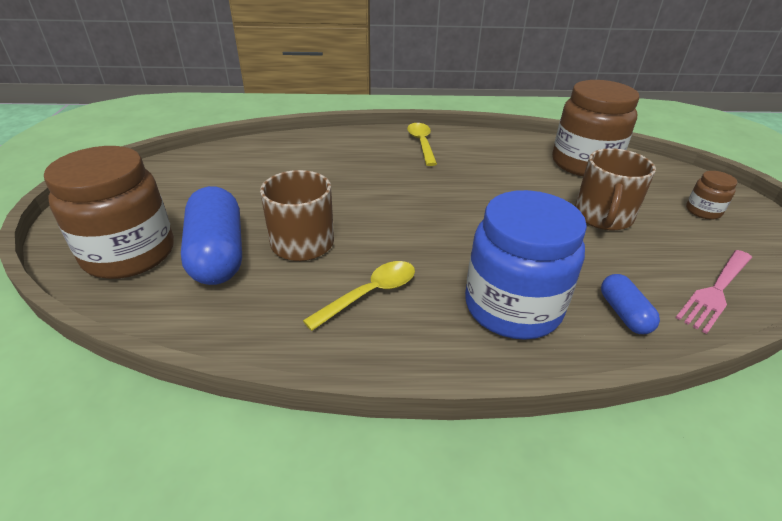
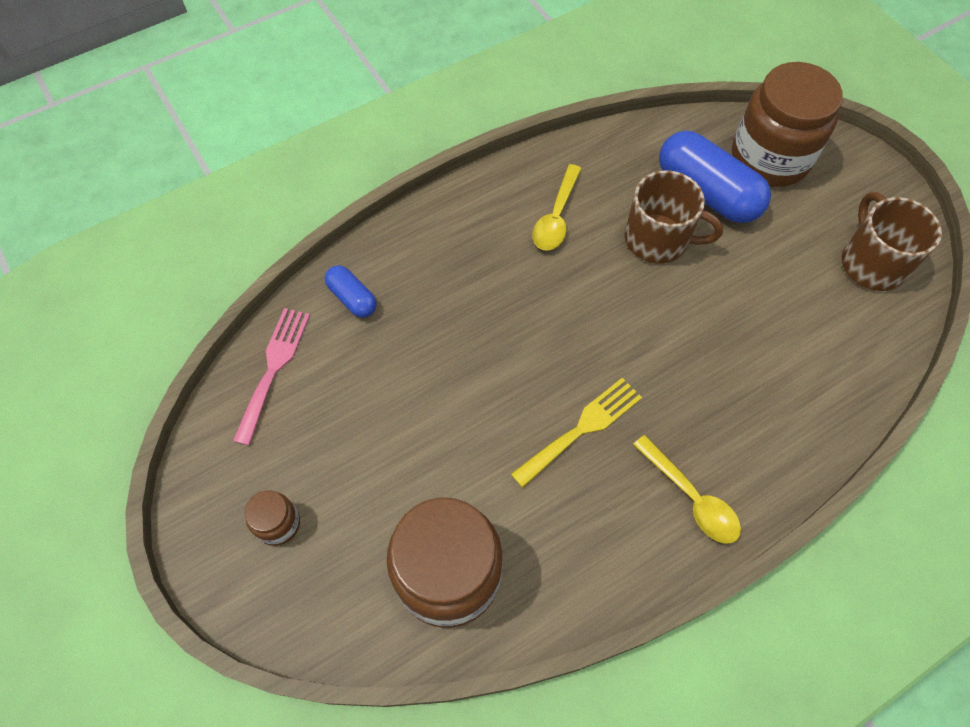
camera: 150 degrees right, 25 degrees up
(462, 181) = (582, 428): none -> yellow fork
(512, 307) = (442, 260): blue jar -> none
(603, 217) = (395, 441): brown mug -> brown mug (871, 263)

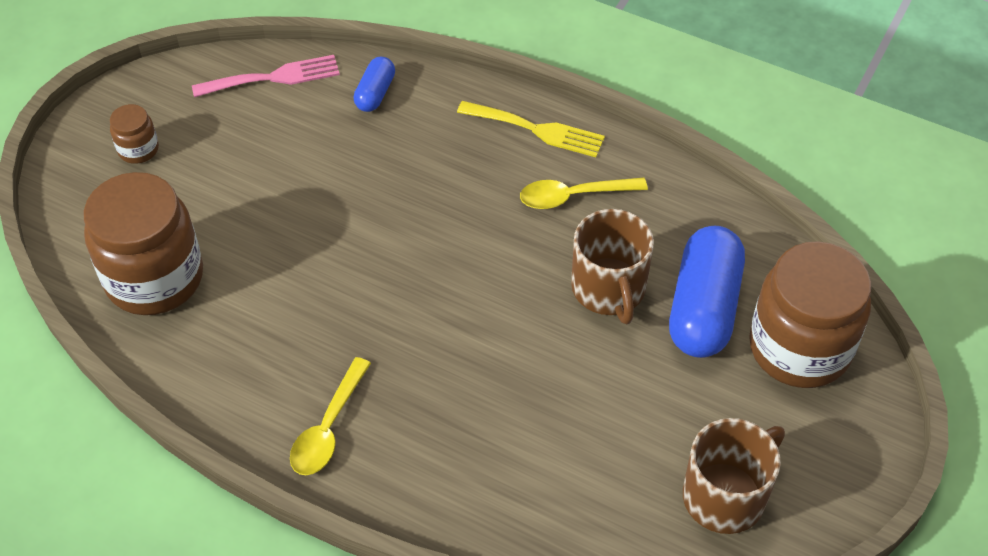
camera: 60 degrees right, 10 degrees down
(582, 428) = (349, 314): yellow fork -> yellow fork (537, 130)

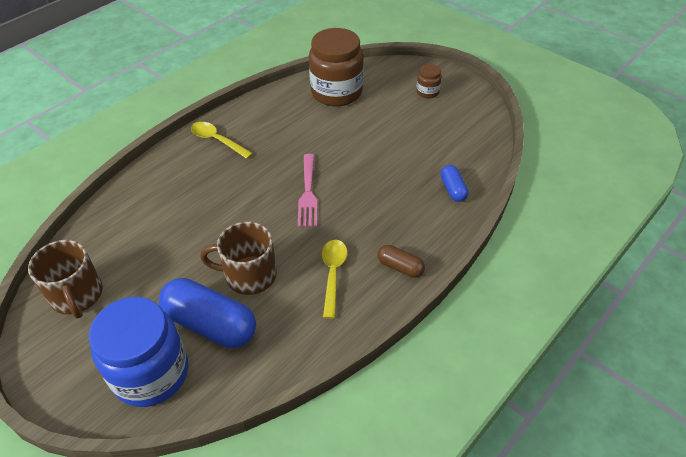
camera: 105 degrees right, 5 degrees down
(274, 77) = (475, 146): pink fork -> pink fork (308, 193)
(375, 93) = (453, 189): blue capsule -> blue capsule turned 45 degrees clockwise
(537, 130) = (400, 267): yellow fork -> brown capsule
(799, 348) = (151, 373): brown jar -> blue jar

